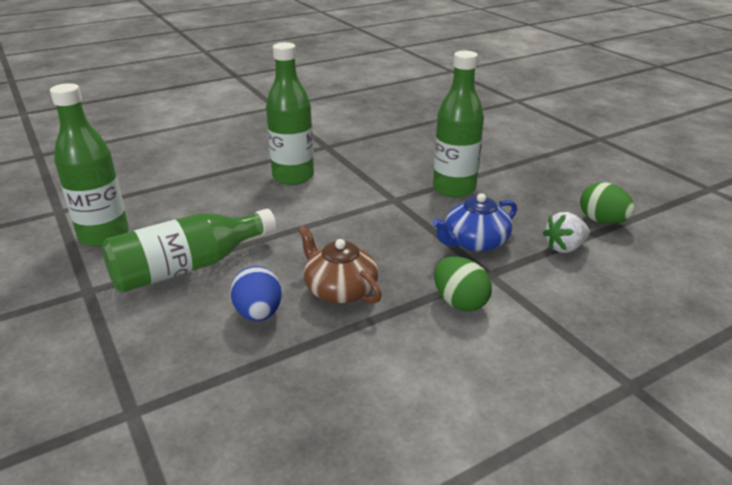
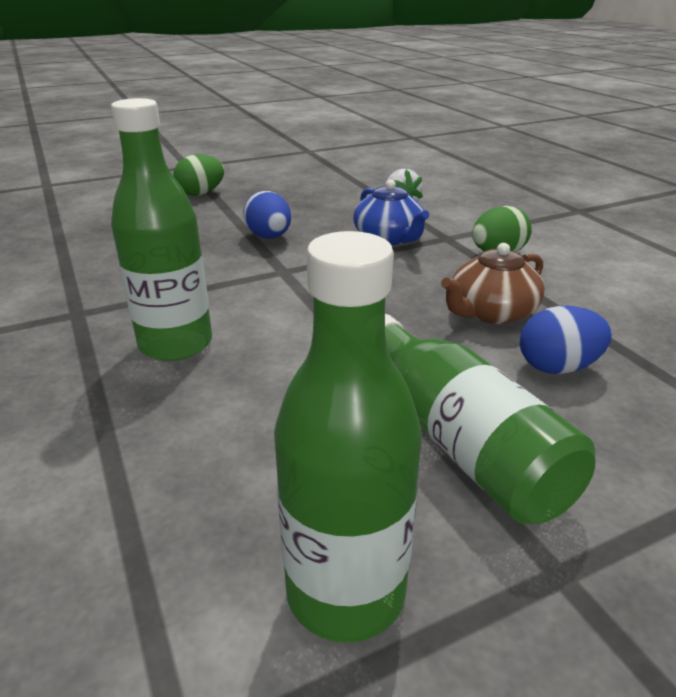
camera: 85 degrees left, 0 degrees up
(454, 189) = (269, 237): green bottle -> blue egg
(602, 221) = (355, 188): green egg -> green egg (201, 193)

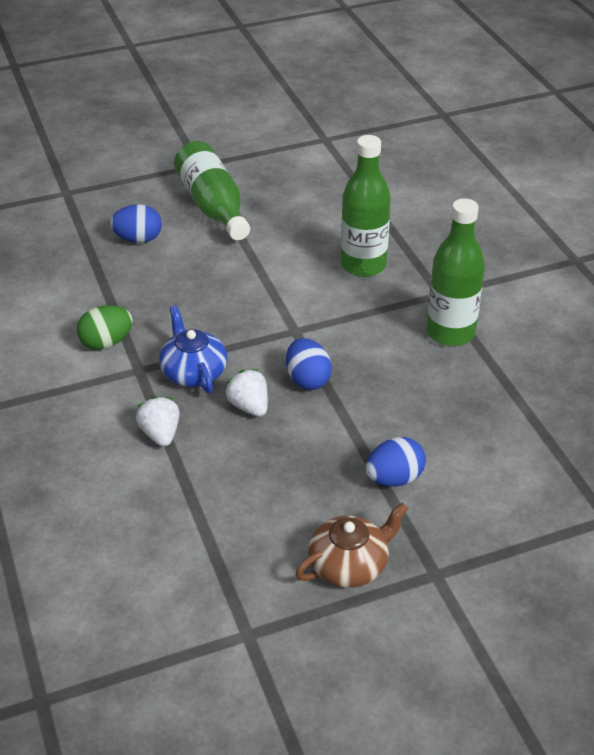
camera: 175 degrees left, 10 degrees up
(201, 193) = (394, 478): green egg -> blue egg
(325, 220) = (249, 406): none -> white strawberry
(345, 592) = (276, 164): green bottle -> green bottle (450, 333)
(491, 312) = (152, 280): brown teapot -> brown teapot (349, 564)

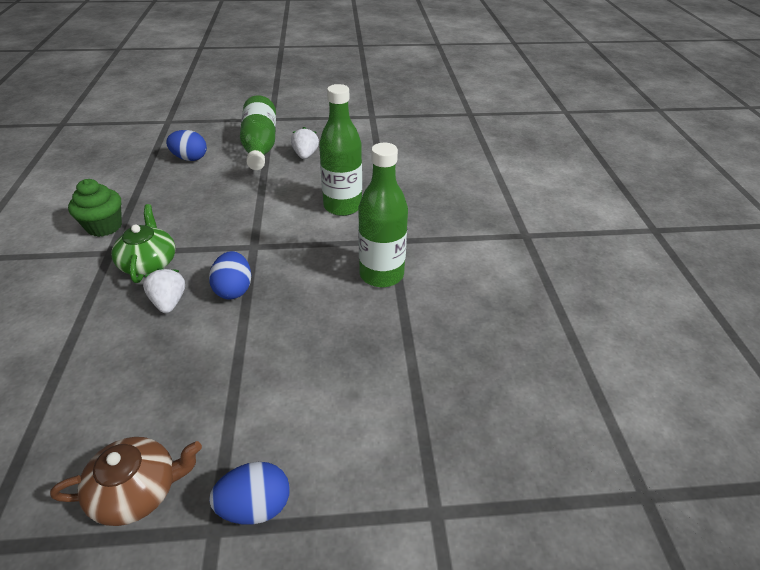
camera: 15 degrees right, 0 degrees up
(106, 343) = (104, 226): green egg -> green cupcake
(160, 434) = (80, 310): white strawberry -> white strawberry (305, 155)
(193, 372) = (149, 263): blue teapot -> green teapot
(394, 478) = (244, 404): blue egg -> blue egg (255, 506)

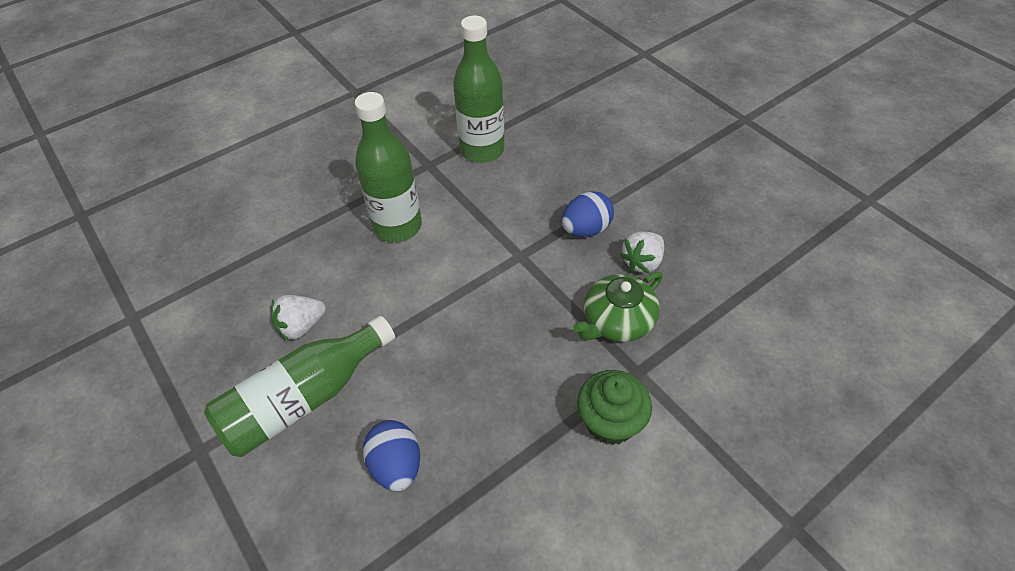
camera: 120 degrees left, 10 degrees up
(137, 490) = (768, 161): brown teapot -> none
(255, 506) = (717, 111): blue egg -> none

